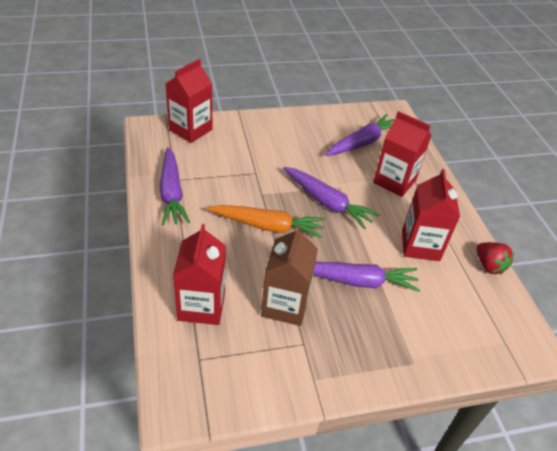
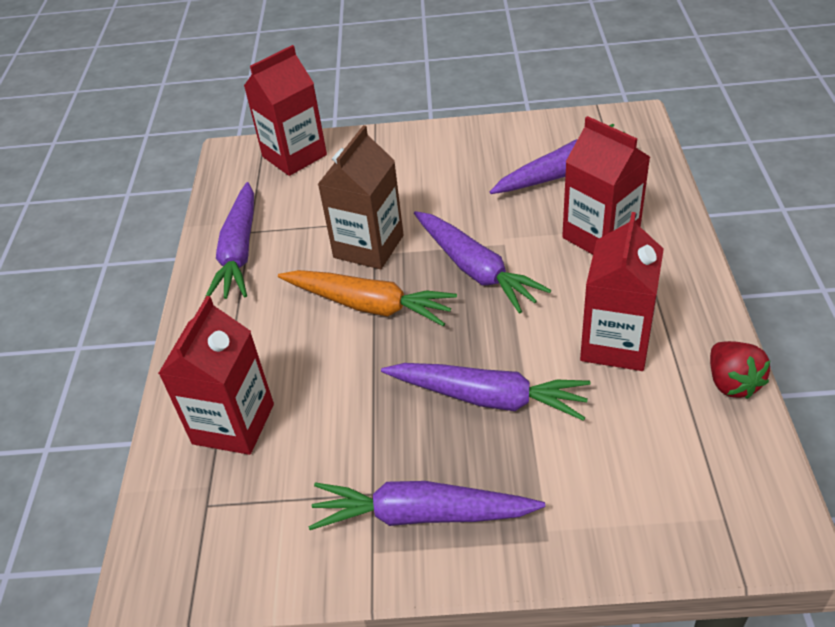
camera: 20 degrees right, 0 degrees up
(285, 305) = (360, 430): brown carton -> brown carton (368, 246)
(337, 354) = (421, 515): none -> purple carrot

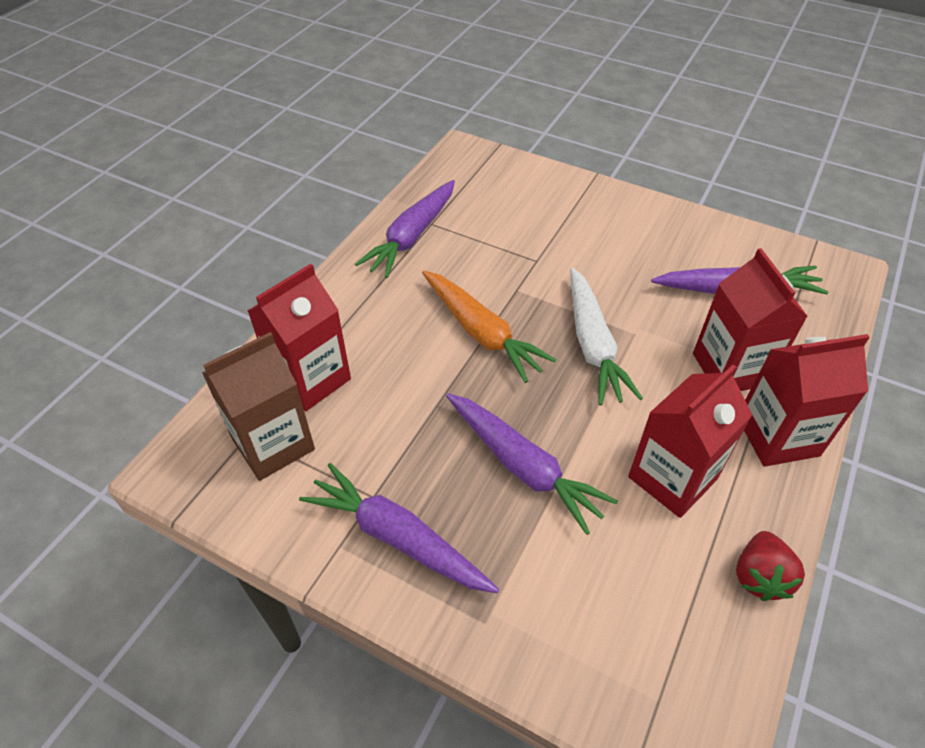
camera: 25 degrees right, 5 degrees up
(294, 156) = (510, 173): red carton -> red carton (777, 436)
(368, 246) = (516, 281): brown carton -> brown carton (273, 444)
(475, 269) = (592, 344): purple carrot -> white carrot

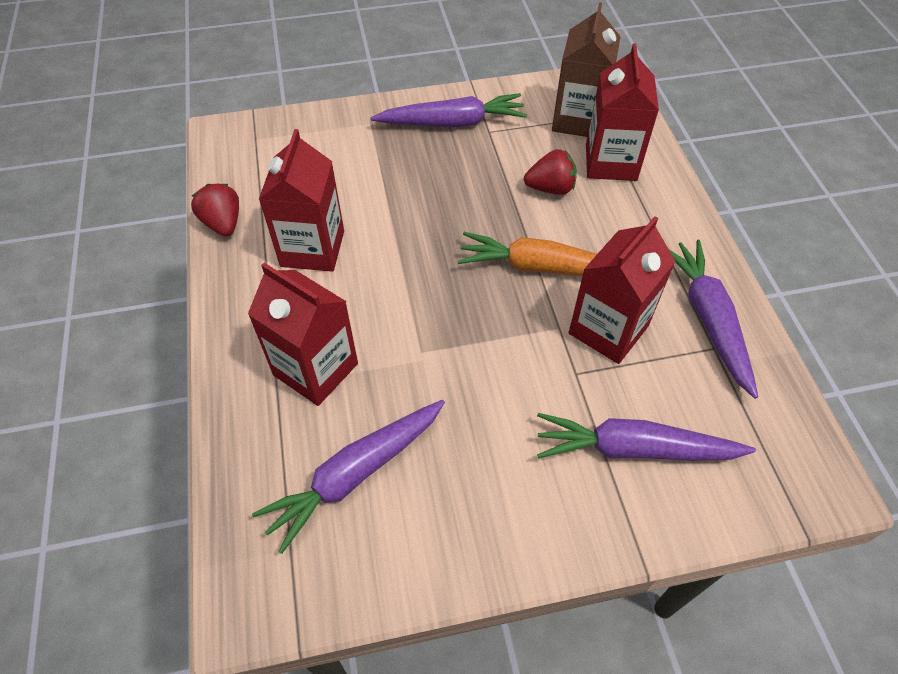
camera: 140 degrees right, 5 degrees up
(393, 391) = (550, 188): none -> red strawberry
(523, 466) = (418, 196): purple carrot -> purple carrot (634, 449)
(592, 344) = (447, 316): white carrot -> none
(777, 436) = (247, 329): red carton -> red carton (608, 330)

